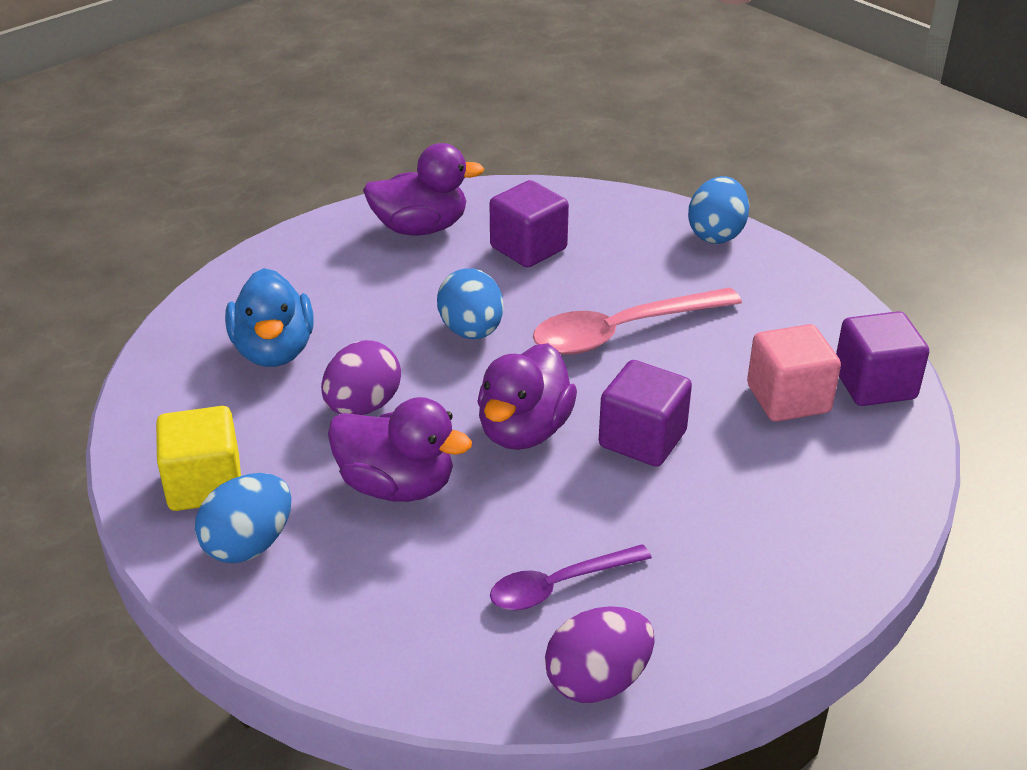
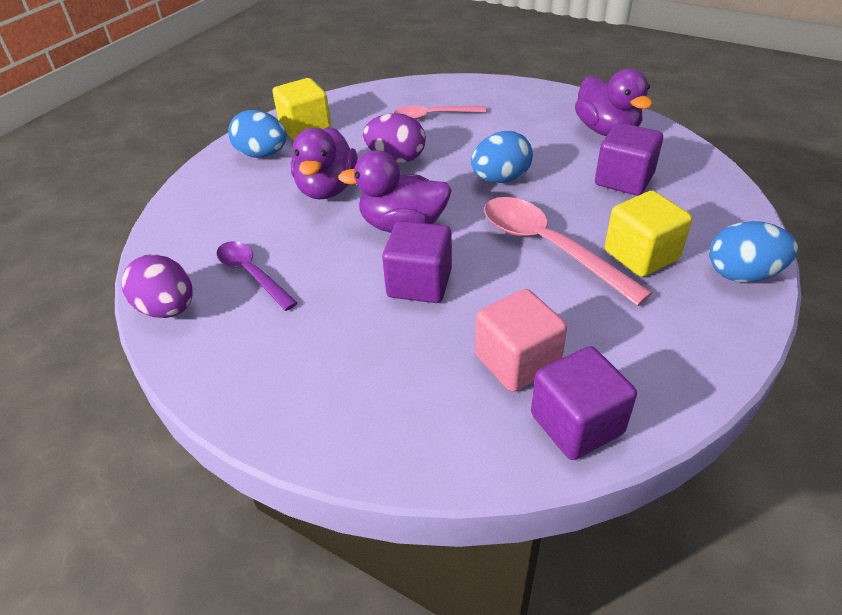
camera: 75 degrees right, 5 degrees up
(274, 351) = (432, 116): blue duck -> pink spoon
(662, 279) = (641, 255): none -> yellow cube

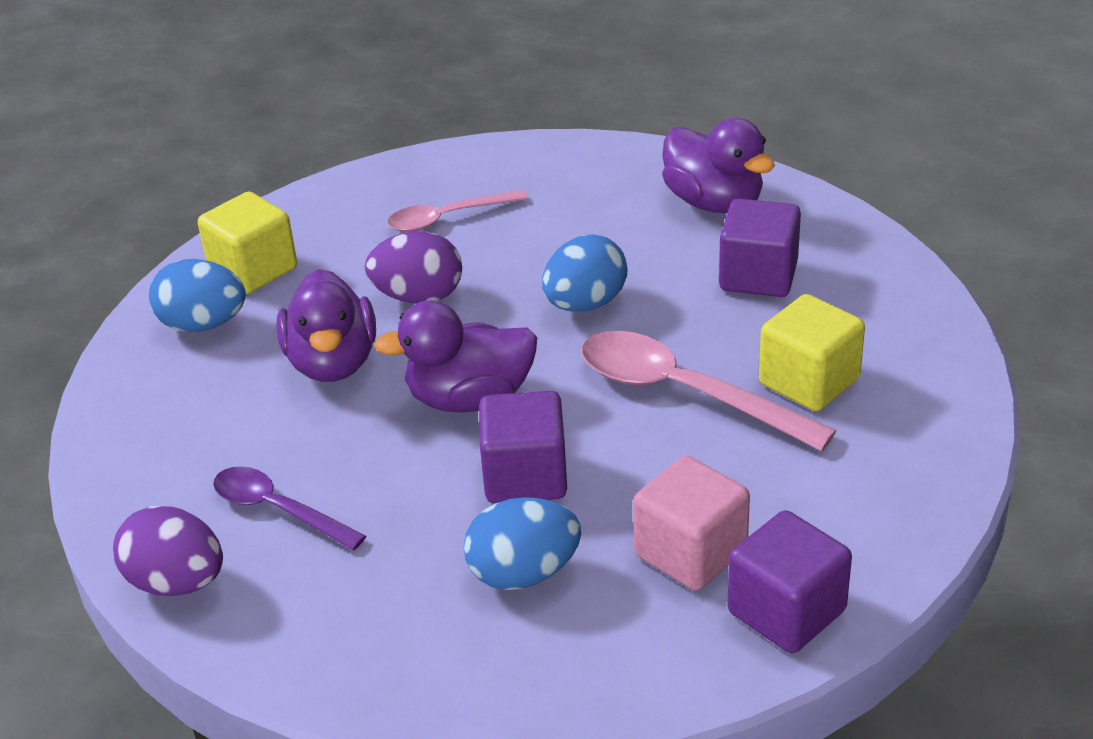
camera: 15 degrees left, 5 degrees down
(742, 274) = (942, 384): blue egg -> blue egg (524, 573)

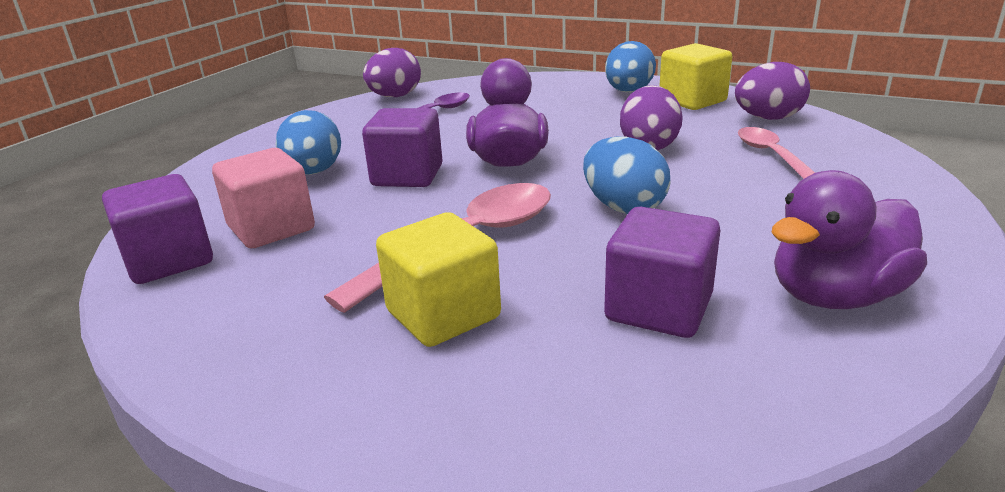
camera: 100 degrees right, 10 degrees down
(328, 217) = (768, 118): none -> purple egg
(332, 363) = (572, 123): purple duck -> none

